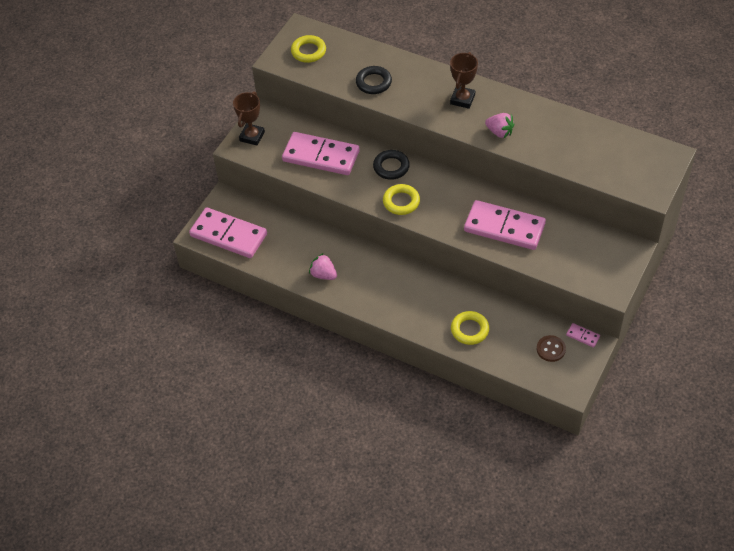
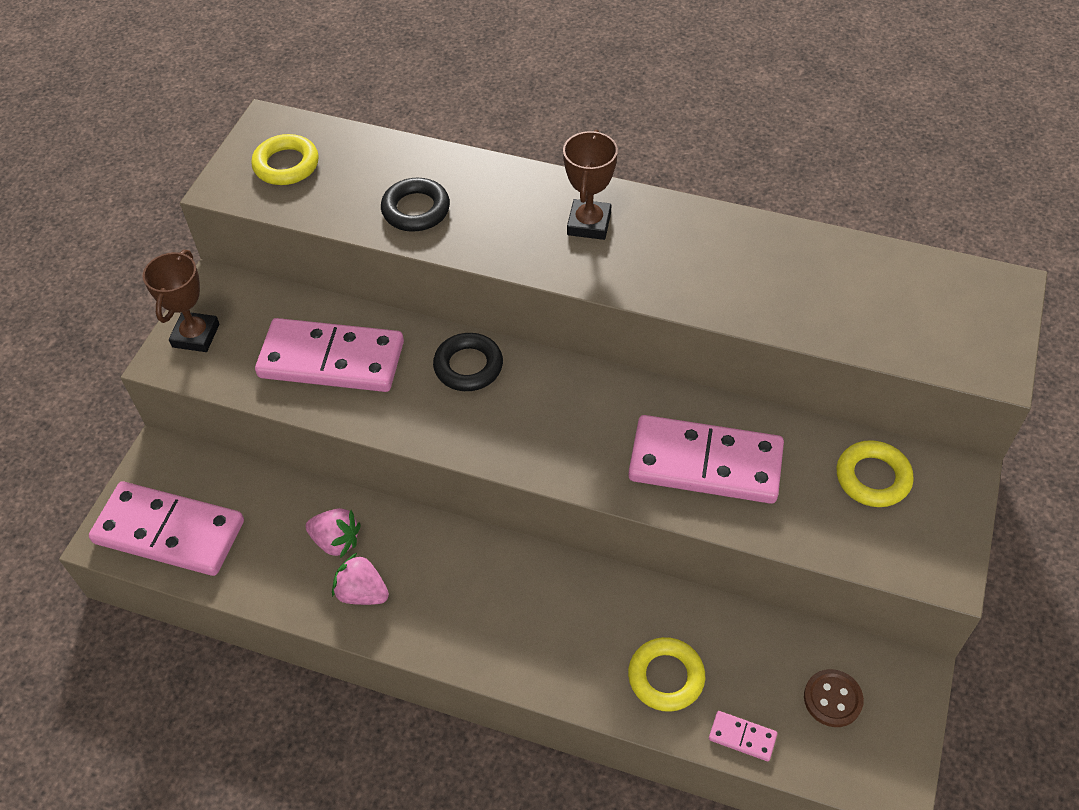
camera: 10 degrees left, 0 degrees up
(401, 202) = (497, 434): yellow ring -> yellow ring (873, 478)
(499, 132) = (671, 279): pink strawberry -> pink strawberry (336, 541)
(583, 336) = (887, 661): pink domino -> pink domino (742, 737)

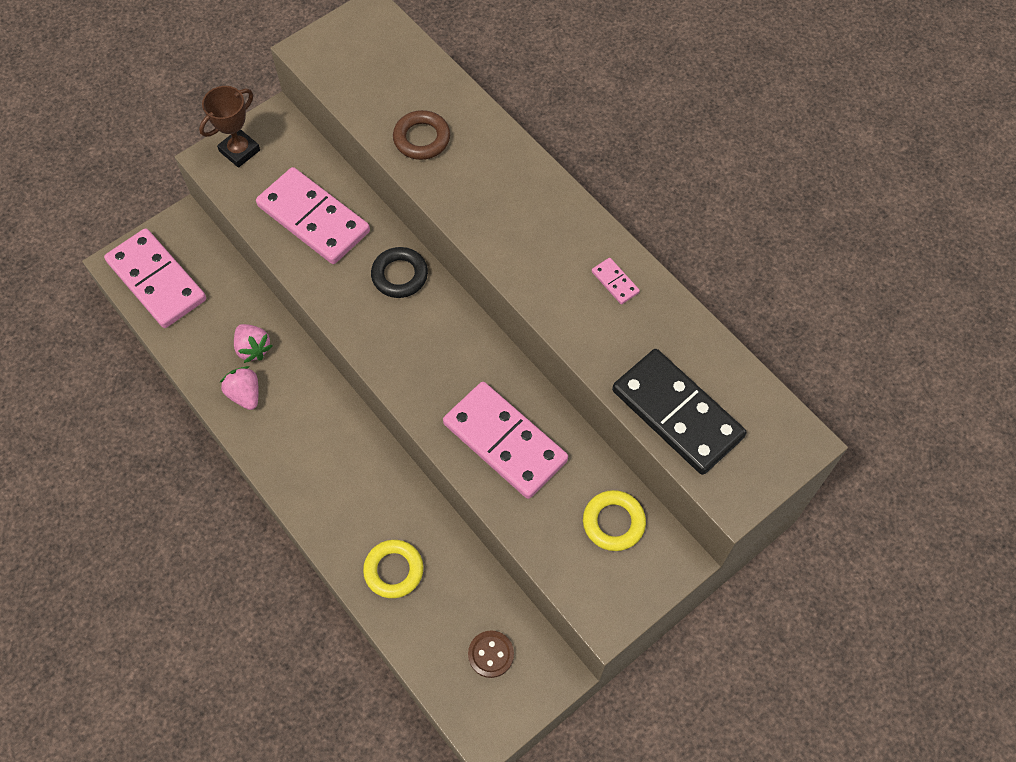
camera: 30 degrees right, 10 degrees up
(286, 165) = (360, 54): yellow ring -> none
(416, 210) = (422, 139): black ring -> brown ring
(589, 224) = (534, 216): brown trophy -> none
(742, 737) = (412, 640): pink domino -> pink domino (615, 282)
(876, 323) = (677, 413): none -> black domino

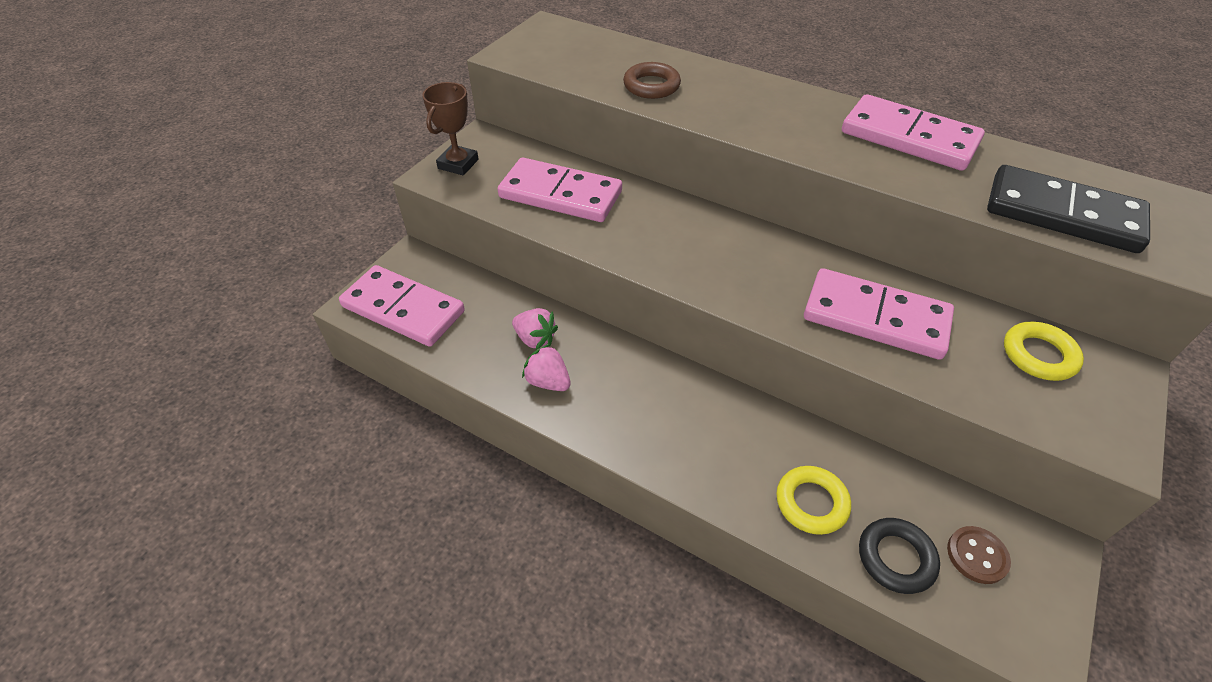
camera: 20 degrees left, 15 degrees down
(399, 275) = (672, 215): black ring -> black ring (896, 558)
(615, 282) = (909, 137): pink domino -> pink domino, size x2.49

